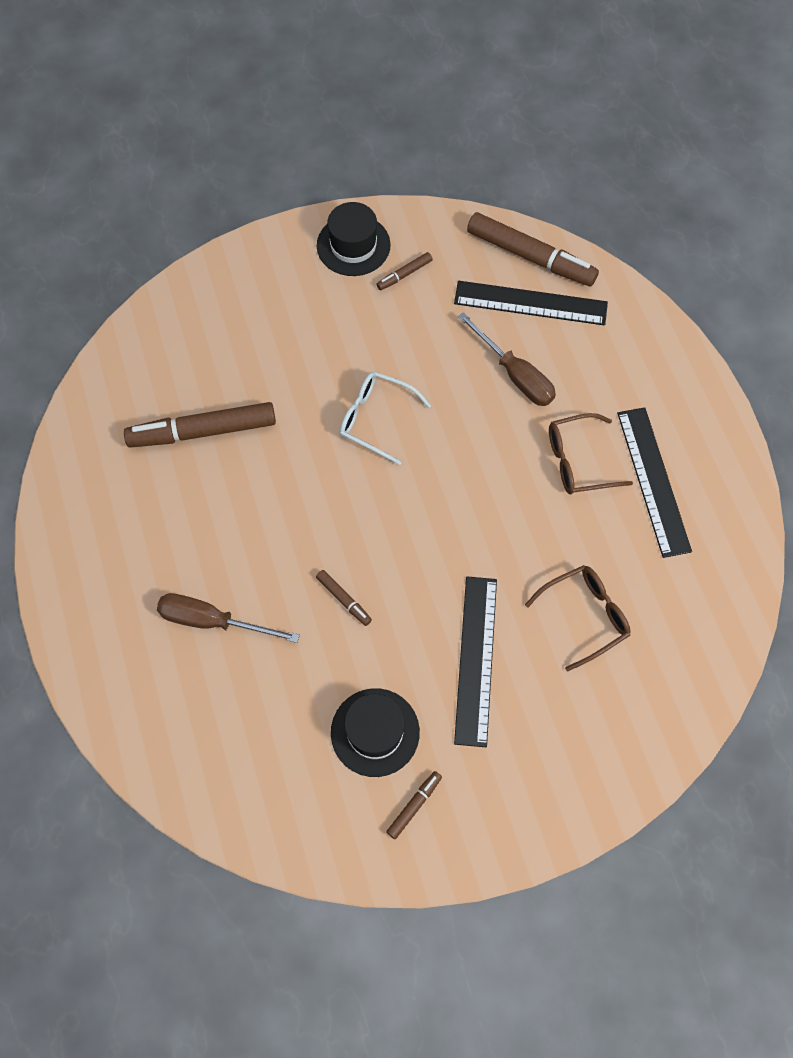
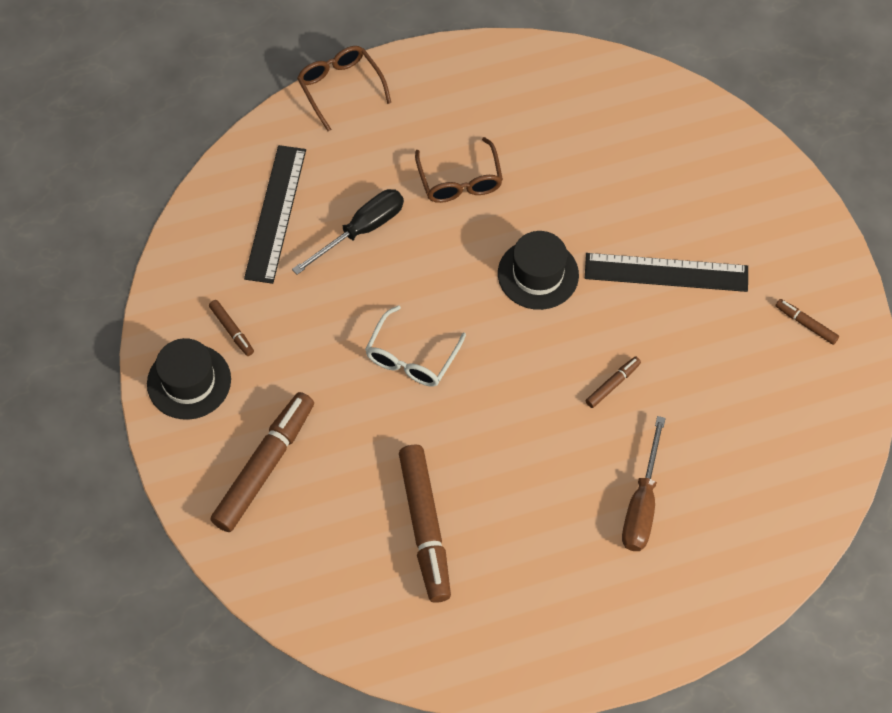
camera: 90 degrees left, 5 degrees down
(375, 732) = (742, 356): black hat -> black hat (538, 274)
(515, 375) = (361, 230): brown screwdriver -> black screwdriver
(530, 257) = (217, 211): brown marker -> brown marker (264, 466)
(584, 616) = (619, 184): brown glasses -> brown glasses (340, 88)
(653, 481) = (480, 121): black ruler -> none

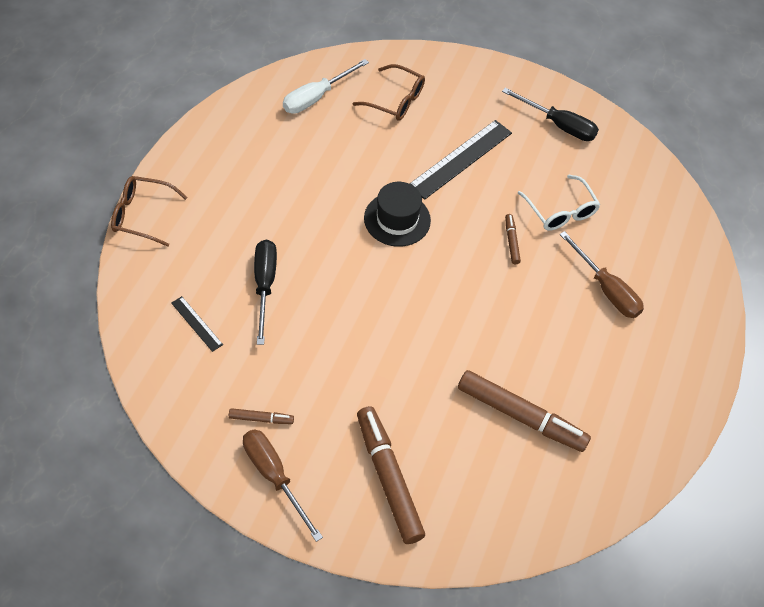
camera: 55 degrees left, 5 degrees down
(189, 381) = (274, 476): black hat -> brown screwdriver
(275, 213) = (196, 324): black ruler -> black ruler, size x0.50
(411, 357) = (389, 329): white glasses -> white glasses (560, 211)
(460, 180) = (286, 207): brown glasses -> brown glasses (395, 100)
(608, 105) = (316, 97): none -> white screwdriver
(806, 324) = (558, 125): brown marker -> black screwdriver

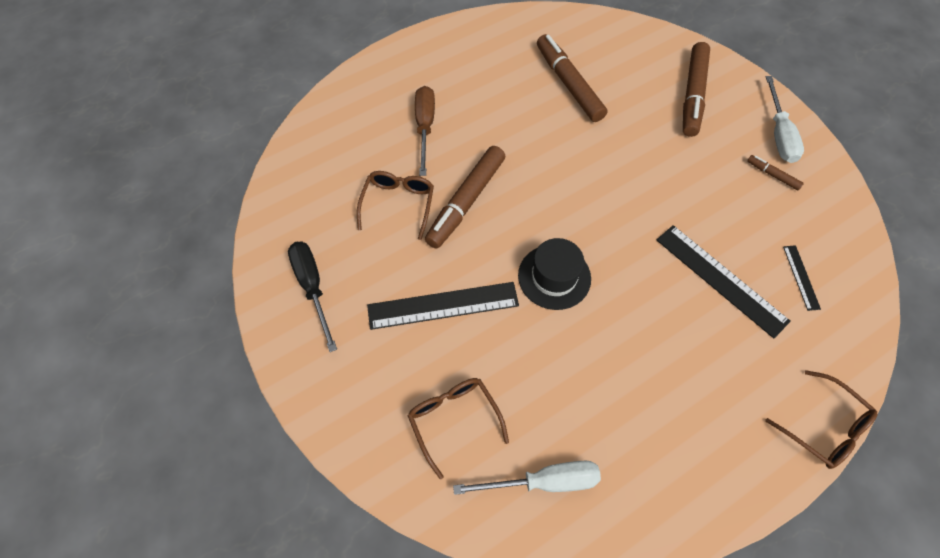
camera: 140 degrees left, 5 degrees up
(264, 285) = (720, 279): black screwdriver -> black ruler
(274, 476) = (779, 134): brown screwdriver -> white screwdriver
(511, 241) = (466, 202): brown marker -> brown marker, size x2.19
(560, 211) = (398, 204): white glasses -> brown glasses

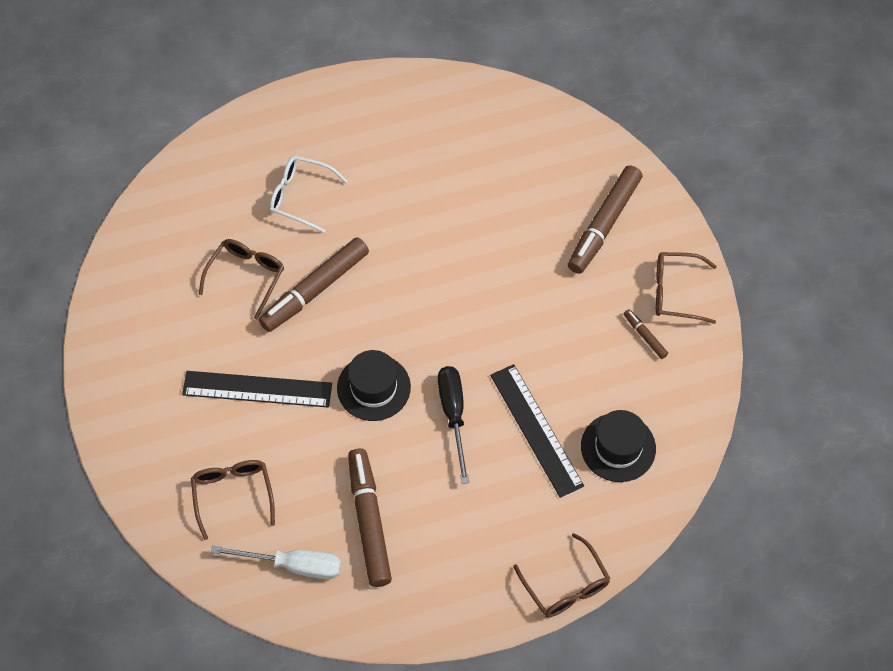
camera: 15 degrees right, 0 degrees up
(312, 287) = (140, 341): black screwdriver -> black screwdriver (453, 415)
(425, 127) = (300, 196): brown screwdriver -> white glasses
(568, 84) = (473, 180): brown marker -> brown marker (369, 521)
(779, 134) = (676, 292): white screwdriver -> brown glasses
(801, 277) = (618, 447): black ruler -> black hat

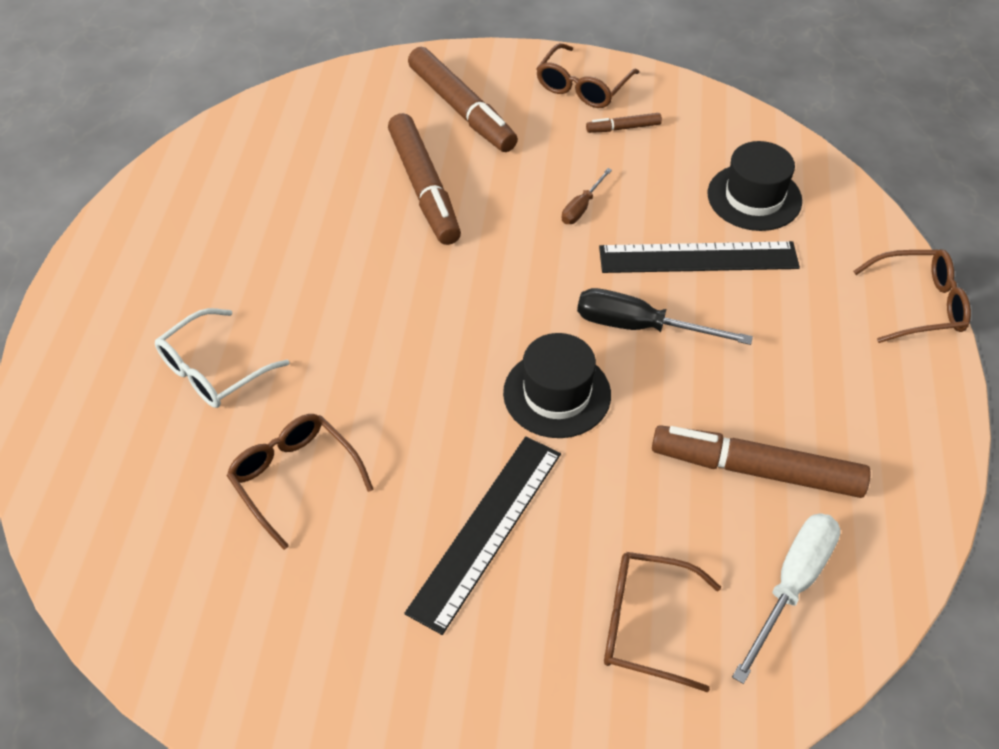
camera: 65 degrees left, 10 degrees down
(315, 290) = (369, 405): brown marker -> brown marker (424, 188)
(546, 340) = (581, 207): none -> brown screwdriver

